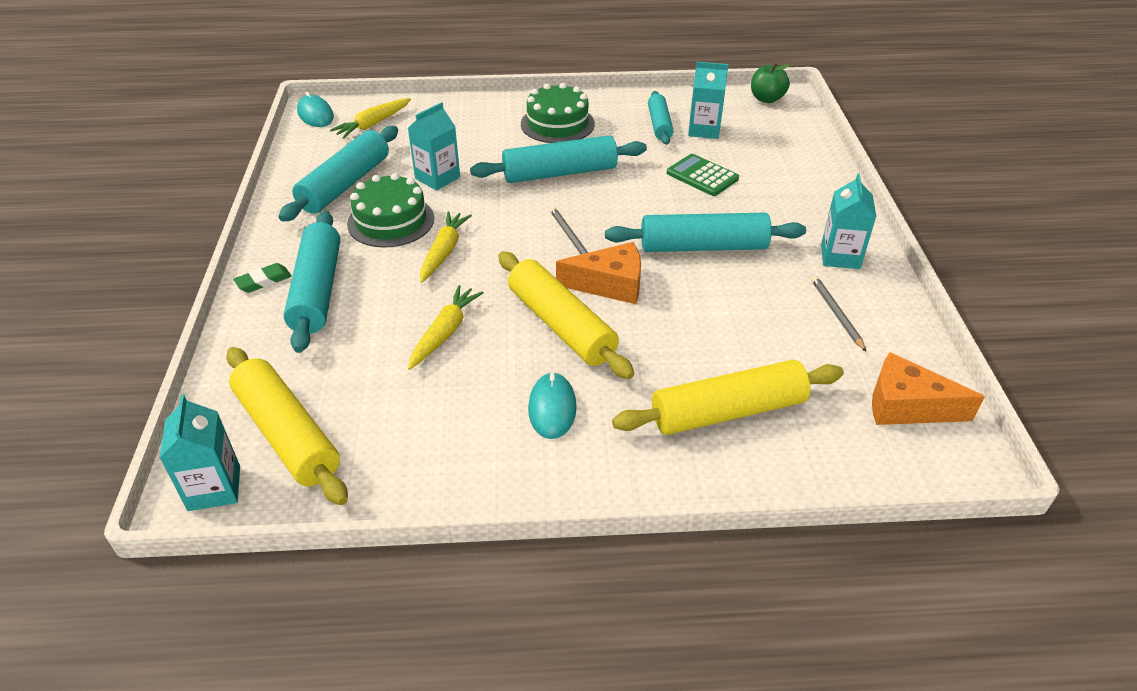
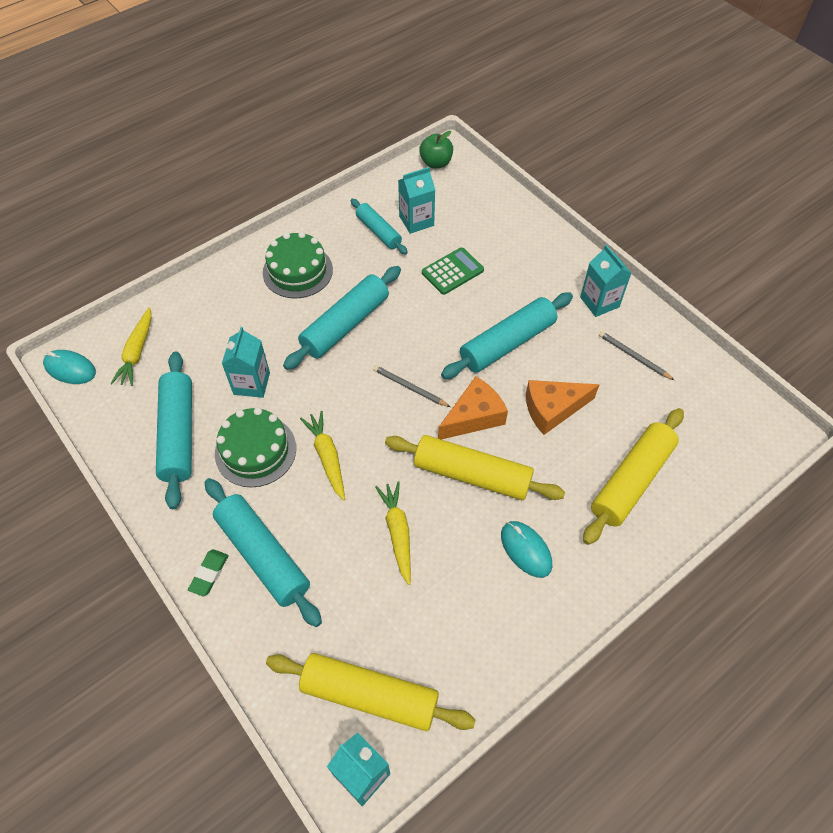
camera: 35 degrees left, 15 degrees up
(702, 176) = (452, 271): green calculator -> green calculator turned 135 degrees clockwise
(906, 406) = (723, 410): orange cheese -> orange cheese (552, 409)

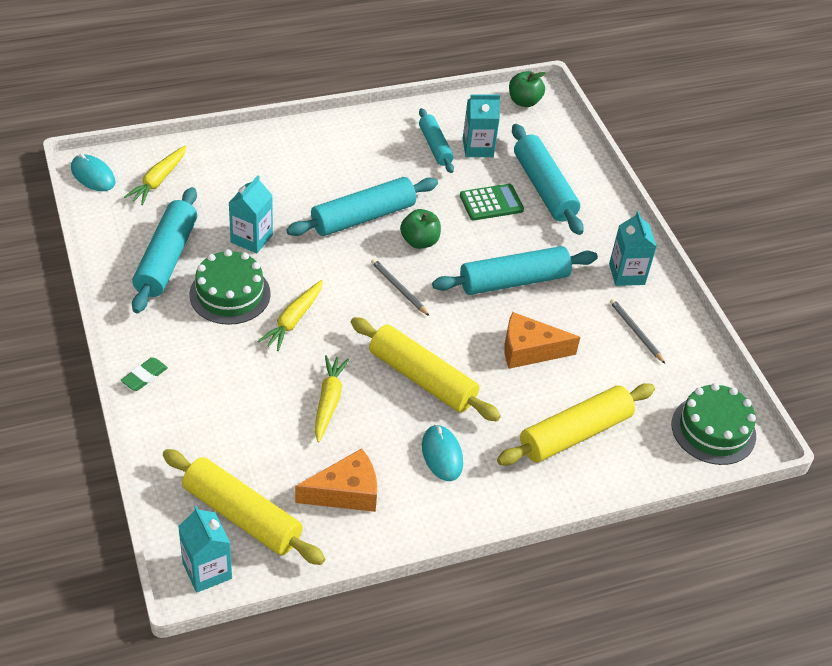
camera: 15 degrees right, 10 degrees down
(263, 555) = (199, 378): turquoise rolling pin -> turquoise rolling pin (544, 188)
(297, 271) = (339, 157): green cake -> green cake (713, 430)
(327, 457) = (293, 320): yellow carrot -> yellow carrot turned 150 degrees counterclockwise
(407, 332) = (419, 241): none -> green apple
(474, 417) = (448, 332): orange cheese -> orange cheese (346, 492)

